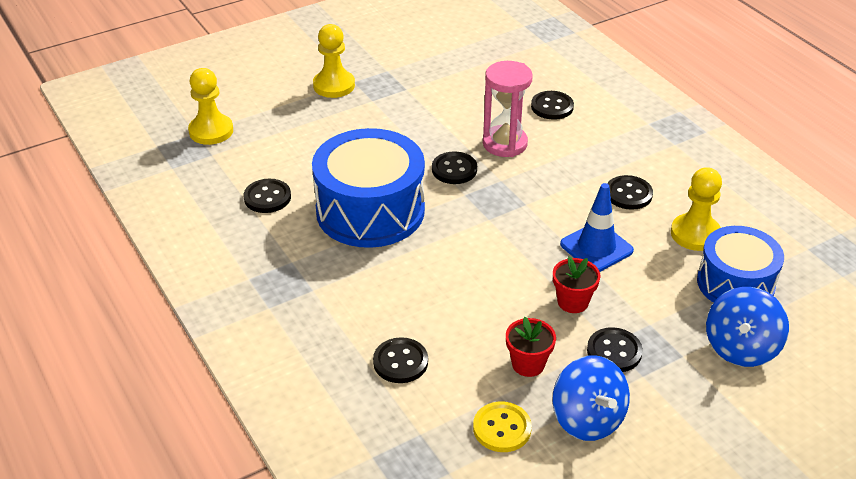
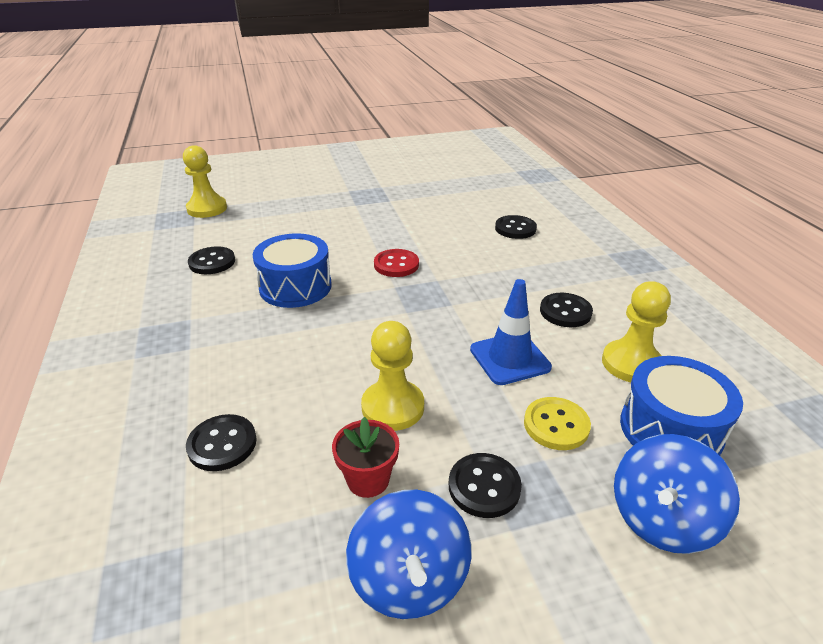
camera: 15 degrees right, 5 degrees down
(334, 85) = (330, 191): yellow pawn -> yellow pawn (393, 407)
(370, 211) = (295, 287): blue drum -> blue drum, size x0.65
(454, 169) = (396, 265): black button -> red button
(502, 428) = (288, 565): yellow button -> yellow button (556, 425)
(504, 144) = (456, 251): pink hourglass -> none
(573, 302) = (457, 413): red flower pot -> none

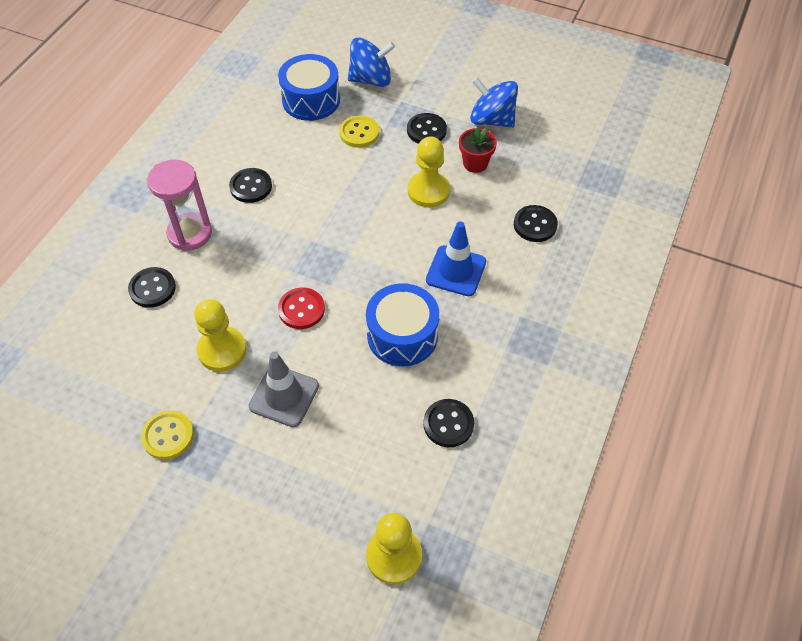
camera: 140 degrees left, 20 degrees up
(349, 228) = (284, 396): none -> grey traffic cone
(397, 192) = (168, 436): none -> yellow button
(409, 579) = (492, 120): blue spinning top -> blue spinning top turned 90 degrees counterclockwise
(509, 358) = (331, 179): blue traffic cone -> blue traffic cone (456, 271)
(549, 262) = (190, 233): none -> pink hourglass
(631, 363) = (272, 135): yellow pawn -> yellow pawn (222, 350)

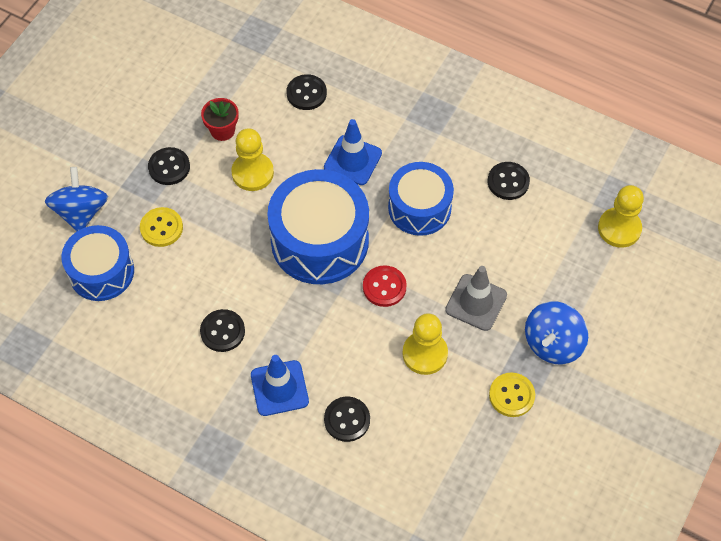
camera: 85 degrees left, 5 degrees up
(190, 233) = (279, 388): pink hourglass -> blue traffic cone
(354, 251) = (319, 241): none -> blue drum
(492, 120) = (165, 109): blue spinning top -> blue spinning top (553, 343)

